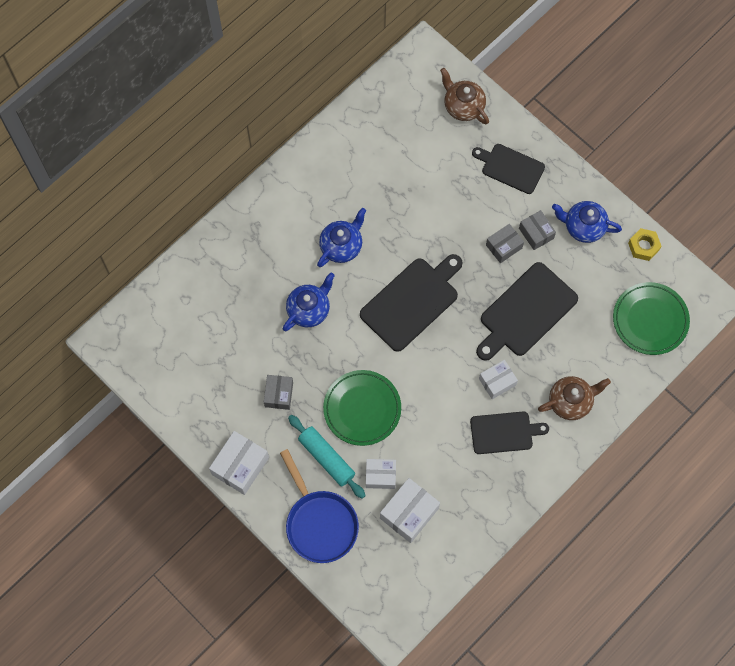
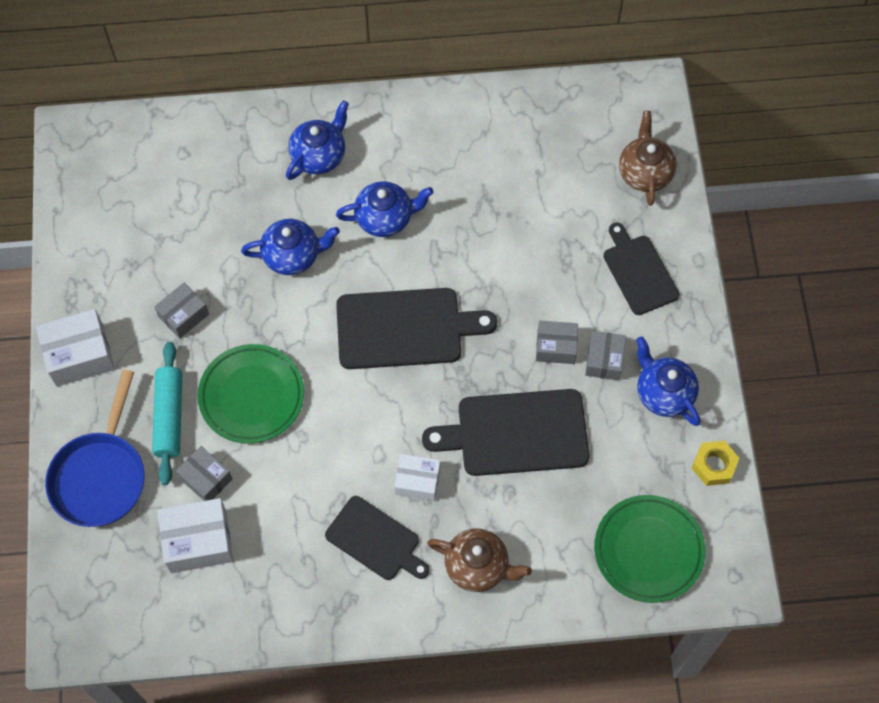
camera: 40 degrees right, 5 degrees down
(268, 238) = (319, 156): none -> blue teapot
(380, 476) = (206, 479): white box -> grey box

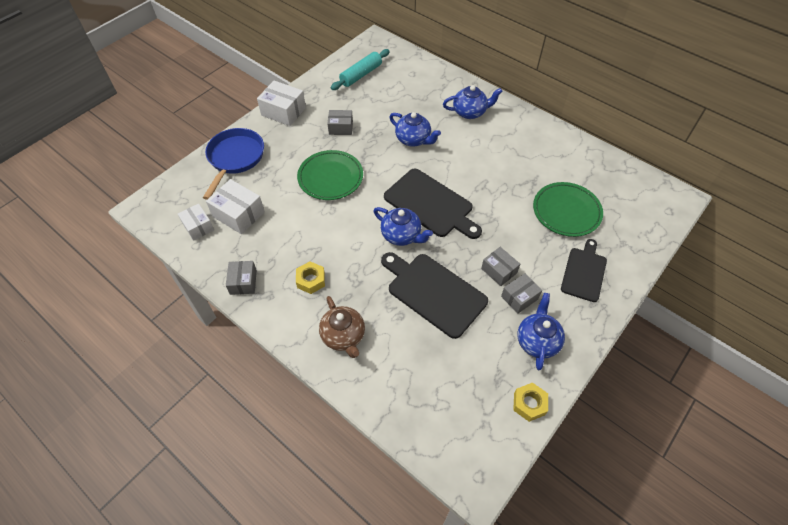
camera: 45 degrees right, 10 degrees down
(100, 476) = (235, 158): blue pan -> blue pan turned 135 degrees clockwise
(169, 417) = (288, 159): turquoise rolling pin -> turquoise rolling pin (361, 75)
(206, 479) = (272, 193): grey box -> grey box (243, 282)
(375, 540) = (311, 280): black cutting board -> yellow nut
(385, 218) = (473, 155): blue teapot -> blue teapot (401, 235)
(417, 481) = (360, 272): white box -> white box (198, 227)
(645, 173) = (635, 231): brown teapot -> none
(648, 550) = (442, 413): green plate -> green plate (566, 212)

